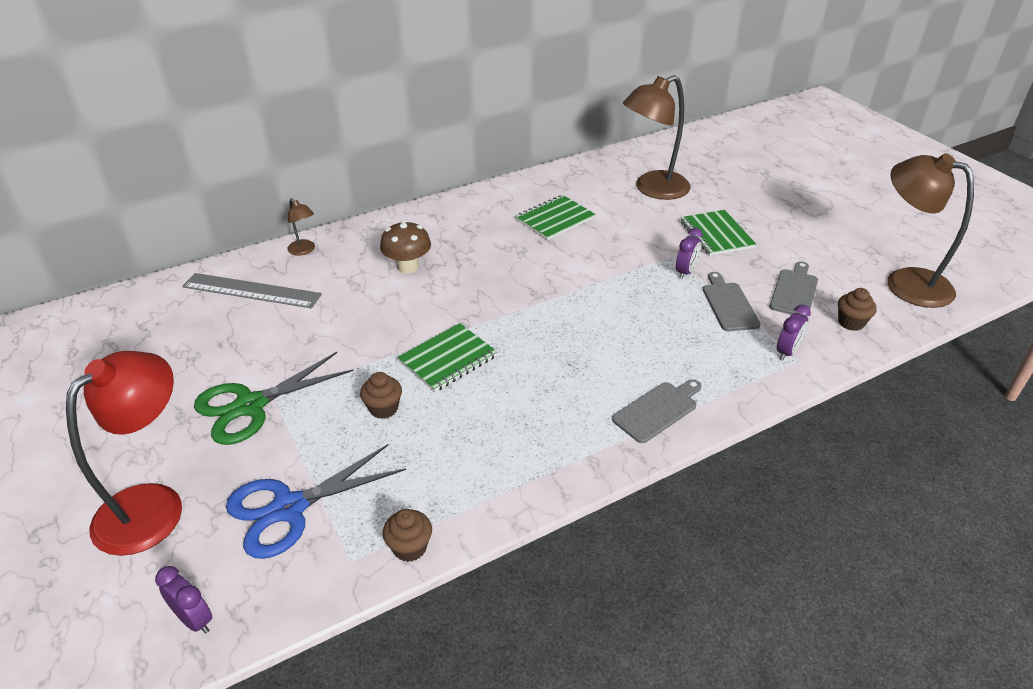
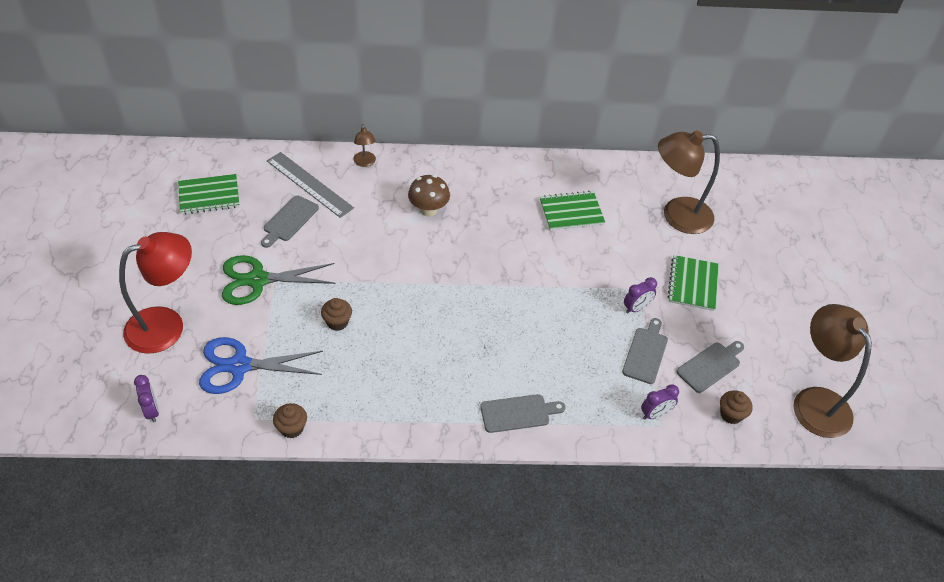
camera: 25 degrees right, 10 degrees up
(250, 332) = (289, 220): none -> grey cutting board
(448, 359) = (404, 303): green notebook -> green notebook (209, 196)

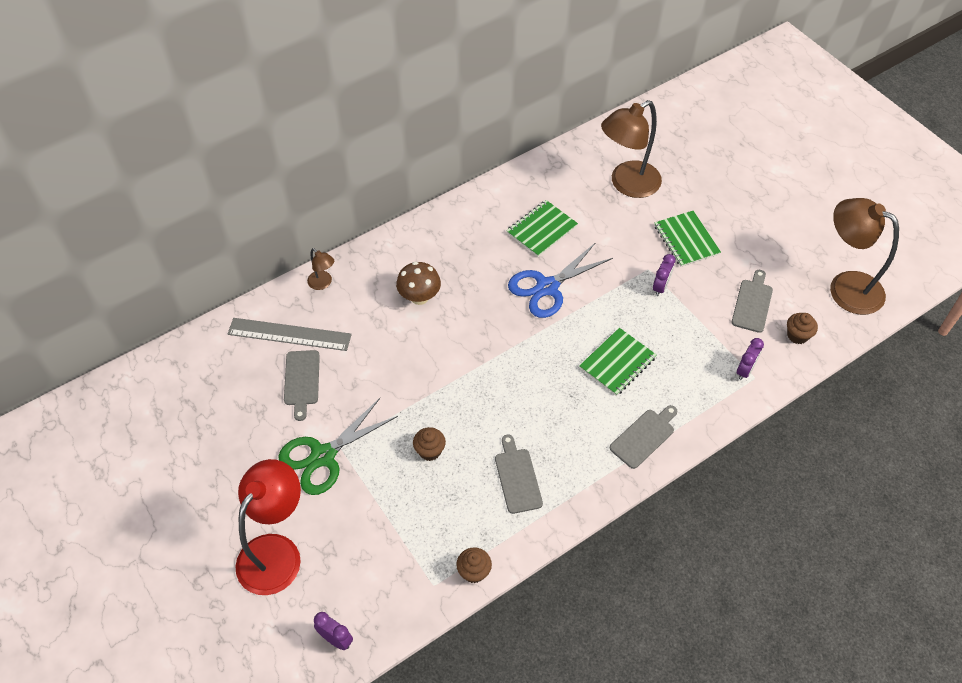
camera: 30 degrees left, 5 degrees up
(209, 196) = (202, 401): green notebook -> green notebook (617, 363)
(239, 366) = (378, 546): blue scissors -> blue scissors (547, 287)
(646, 353) = (698, 322): grey cutting board -> grey cutting board (517, 477)

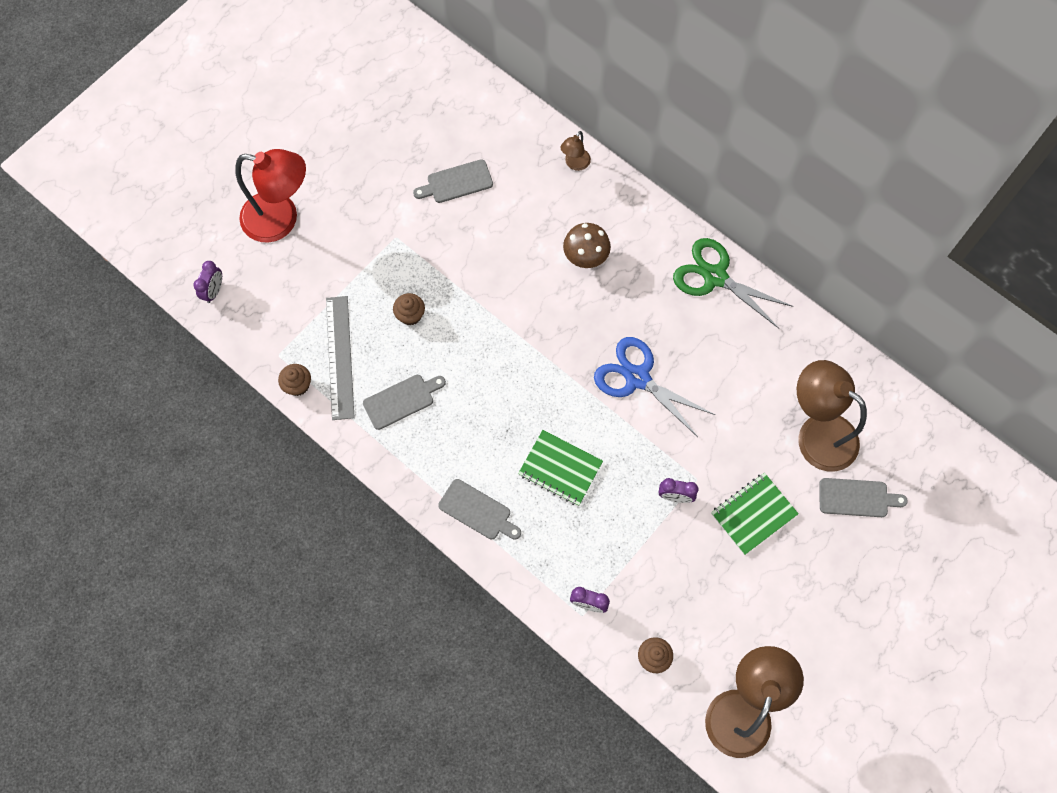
camera: 75 degrees right, 15 degrees up
(289, 334) = (505, 154): grey ruler -> grey ruler (340, 357)
(323, 456) = (382, 226): green scissors -> green scissors (715, 277)
(541, 230) = (715, 354): green notebook -> none
(752, 303) = (684, 601): grey cutting board -> grey cutting board (857, 498)

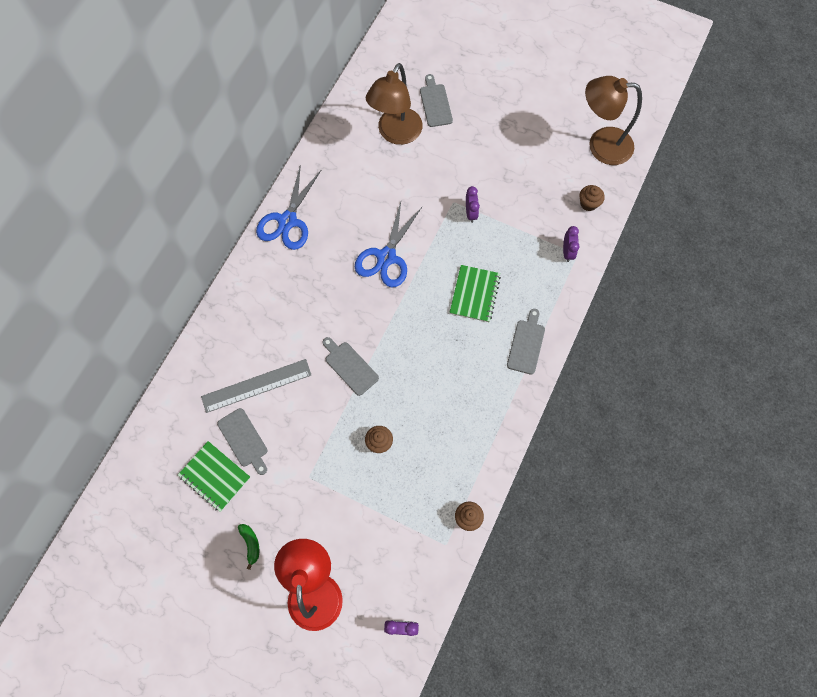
camera: 105 degrees left, 0 degrees up
(340, 357) = (432, 490): grey ruler -> grey ruler (256, 385)
(345, 170) = (251, 544): none -> green banana
(401, 400) = (456, 427): grey cutting board -> grey cutting board (350, 366)
(575, 164) = (206, 346): brown lamp -> none
(585, 257) = (292, 318): brown mushroom -> none
(715, 277) = (287, 221): green scissors -> blue scissors
(753, 514) = (467, 162): green notebook -> green notebook (215, 476)

